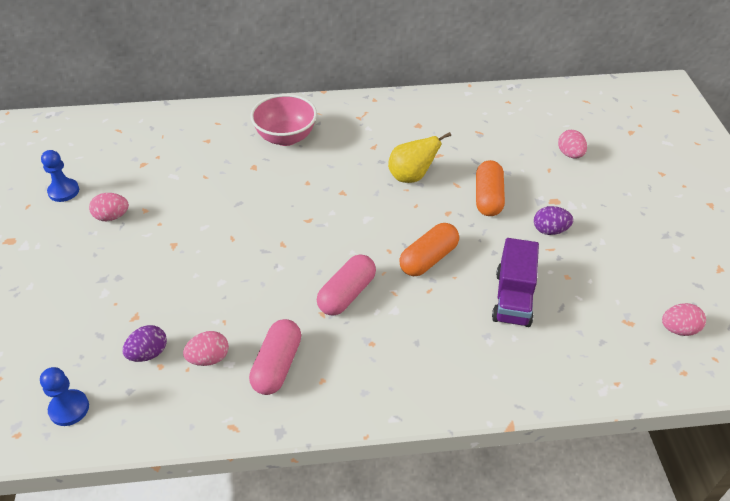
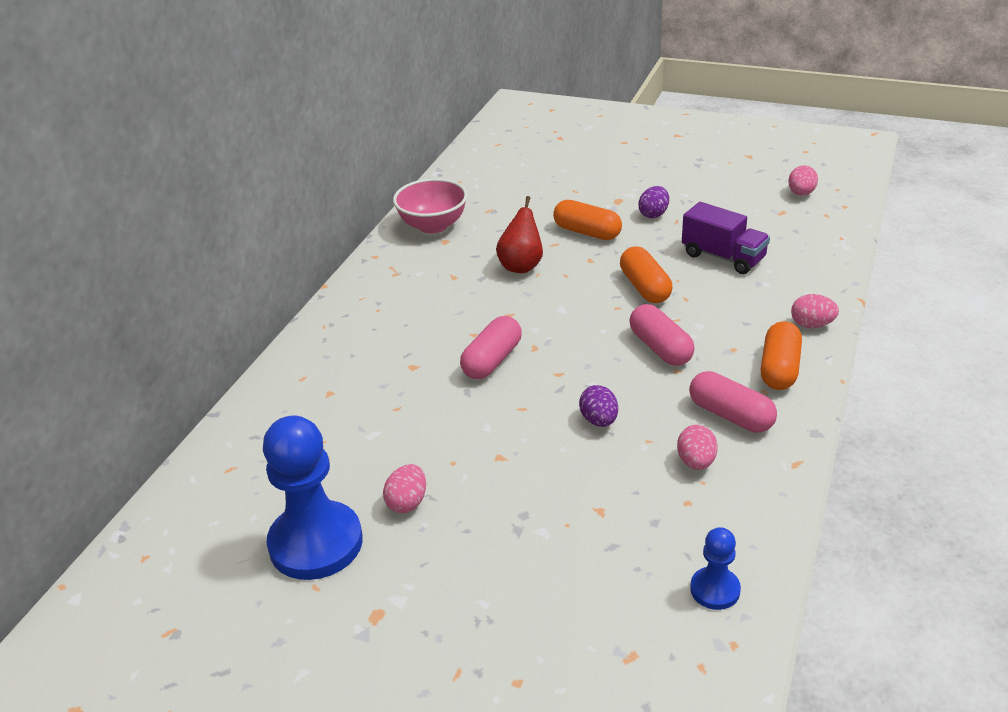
camera: 60 degrees left, 10 degrees down
(63, 191) = (316, 543): blue pawn -> blue pawn, size x2.04
(148, 353) = (664, 508): purple egg -> purple egg (599, 420)
(280, 203) = (492, 360): none -> pink capsule
(285, 137) = (382, 331): pink bowl -> pink bowl (433, 226)
(359, 384) = (779, 369): none -> orange capsule
(411, 177) = (521, 266): yellow pear -> red pear
(570, 154) = (564, 174): pink egg -> pink egg (812, 325)

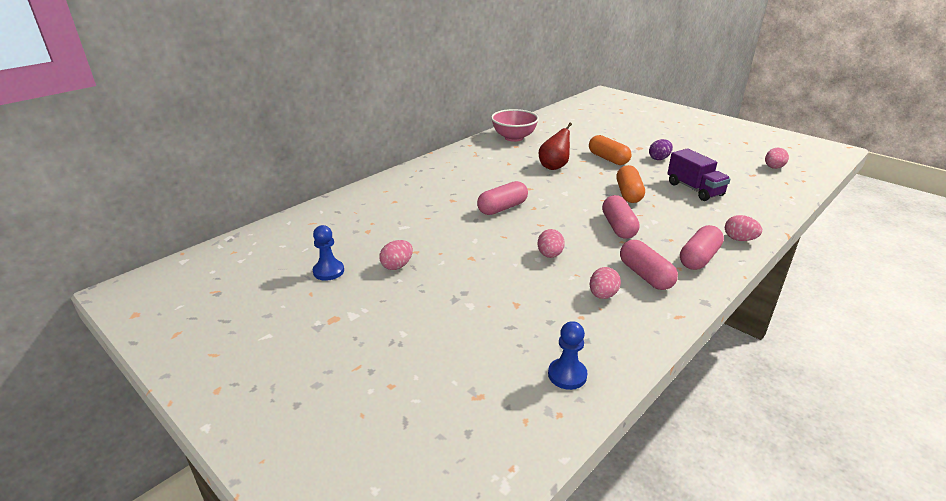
camera: 20 degrees right, 5 degrees down
(316, 543) = (328, 271): blue pawn -> blue pawn, size x0.49
(599, 420) = (549, 255): purple egg -> pink egg
(779, 369) = (699, 258): orange capsule -> pink capsule

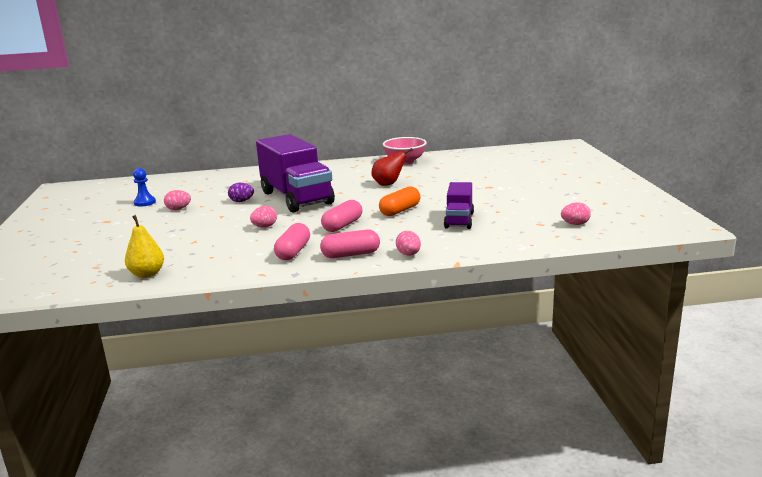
camera: 40 degrees right, 10 degrees down
(502, 208) = (296, 198): pink capsule -> purple truck
(567, 375) = (147, 274): blue pawn -> yellow pear
(602, 295) = (245, 252): pink egg -> none
(608, 159) = (442, 188): orange capsule -> none
(659, 158) = (485, 196): purple egg -> purple egg (241, 201)

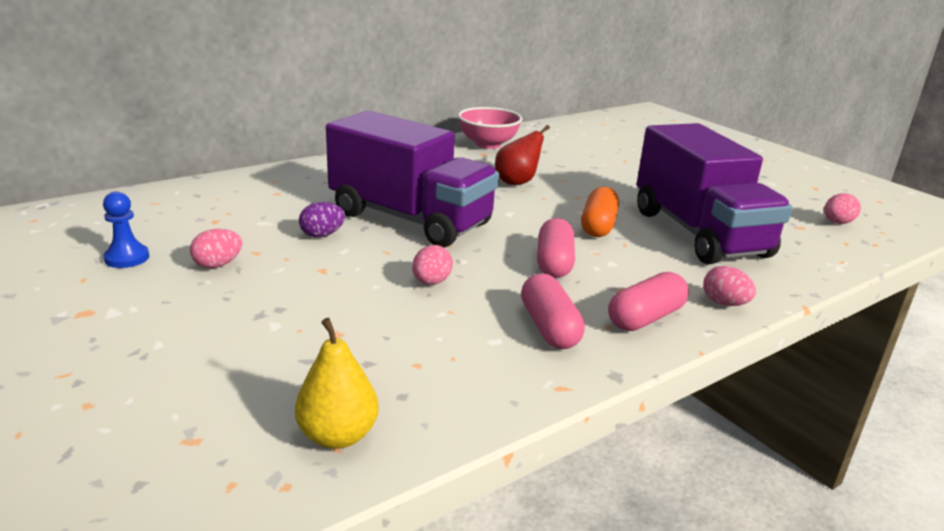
camera: 30 degrees left, 5 degrees up
(459, 220) = (698, 233): purple truck -> purple truck, size x1.91

